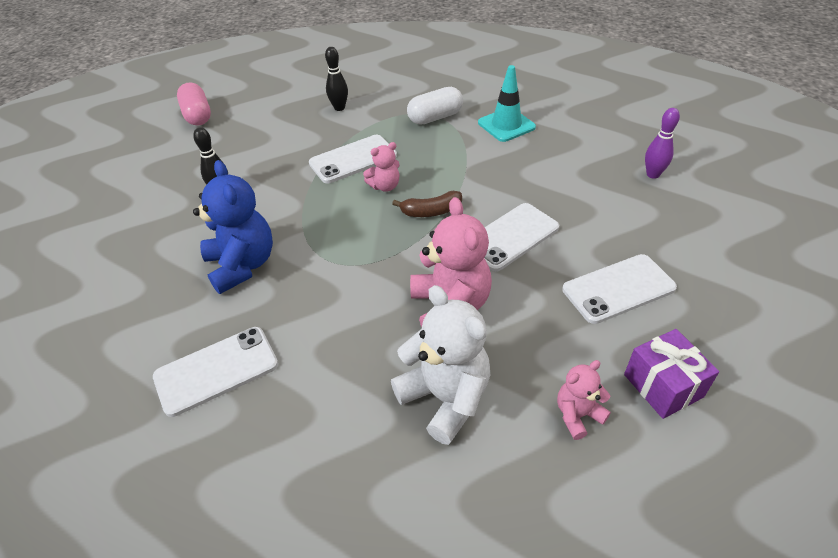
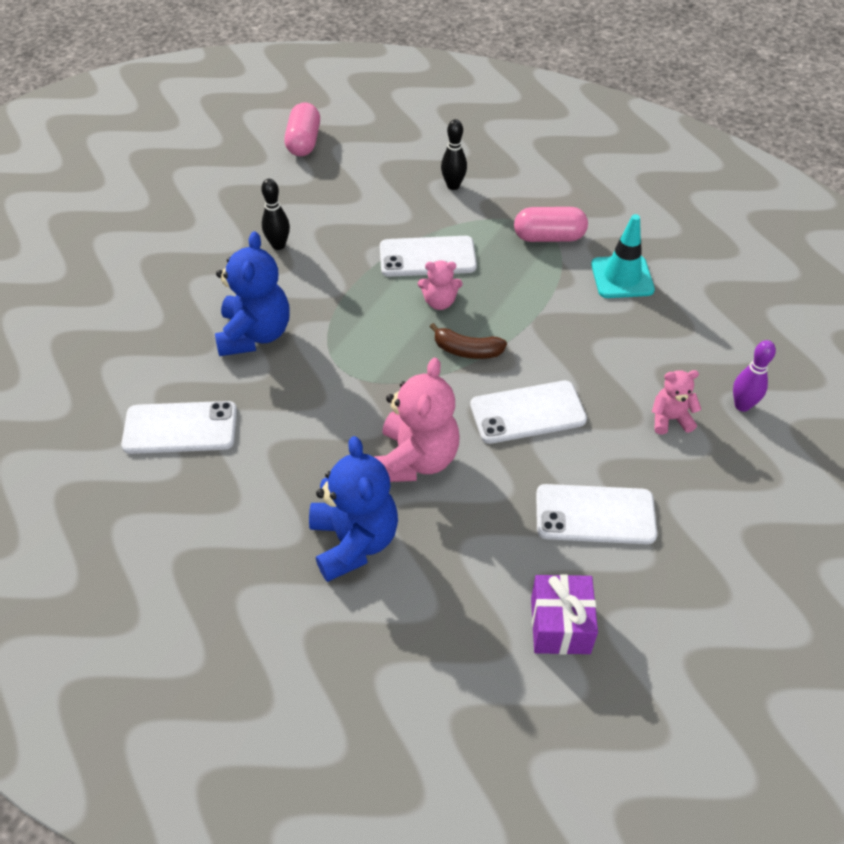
camera: 25 degrees right, 5 degrees up
(435, 117) = (549, 237): white capsule -> pink capsule
(445, 398) = (354, 542): white teddy bear -> blue teddy bear
(577, 415) = (459, 612): pink teddy bear -> pink teddy bear (670, 419)

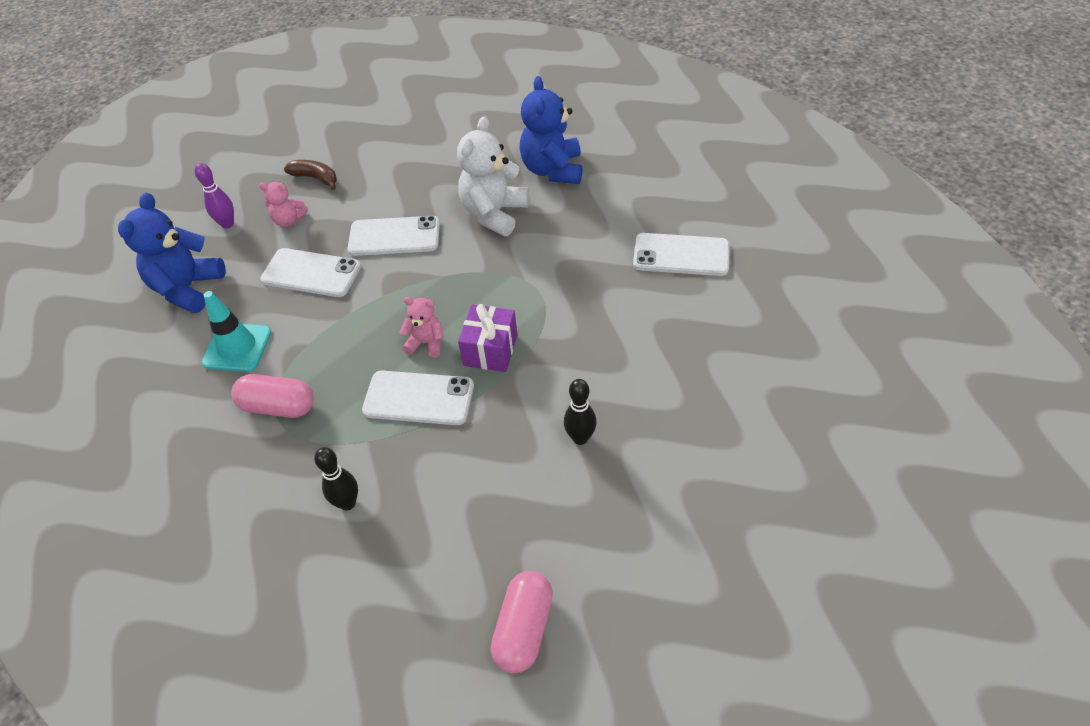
camera: 165 degrees left, 0 degrees up
(255, 334) = (613, 331): blue teddy bear -> blue teddy bear (188, 288)
(416, 459) = (494, 213): pink teddy bear -> white teddy bear
(467, 350) = (420, 292): brown banana -> brown banana (315, 178)
(560, 625) = (437, 120): purple gift -> purple gift (490, 350)
(595, 515) = (383, 169): white phone -> white phone (311, 273)

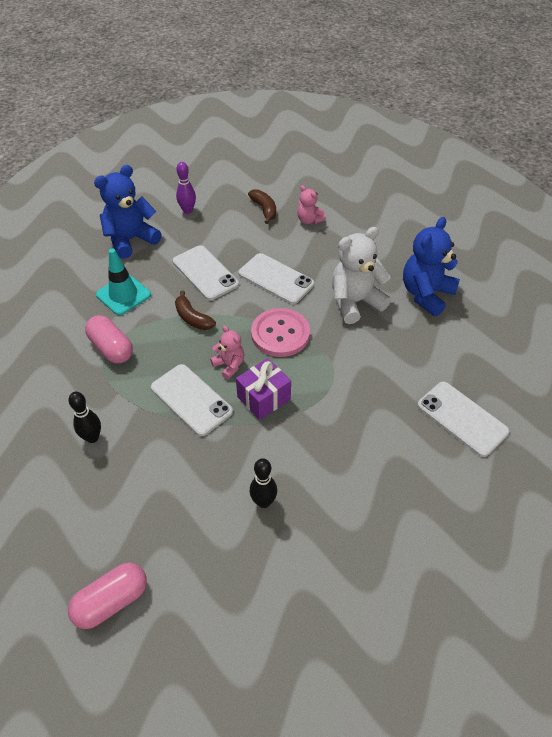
camera: 35 degrees right, 0 degrees up
(289, 220) = (223, 229): pink teddy bear -> pink teddy bear (309, 220)
(341, 323) = (192, 318): none -> brown banana
(449, 284) = (280, 334): none -> pink button

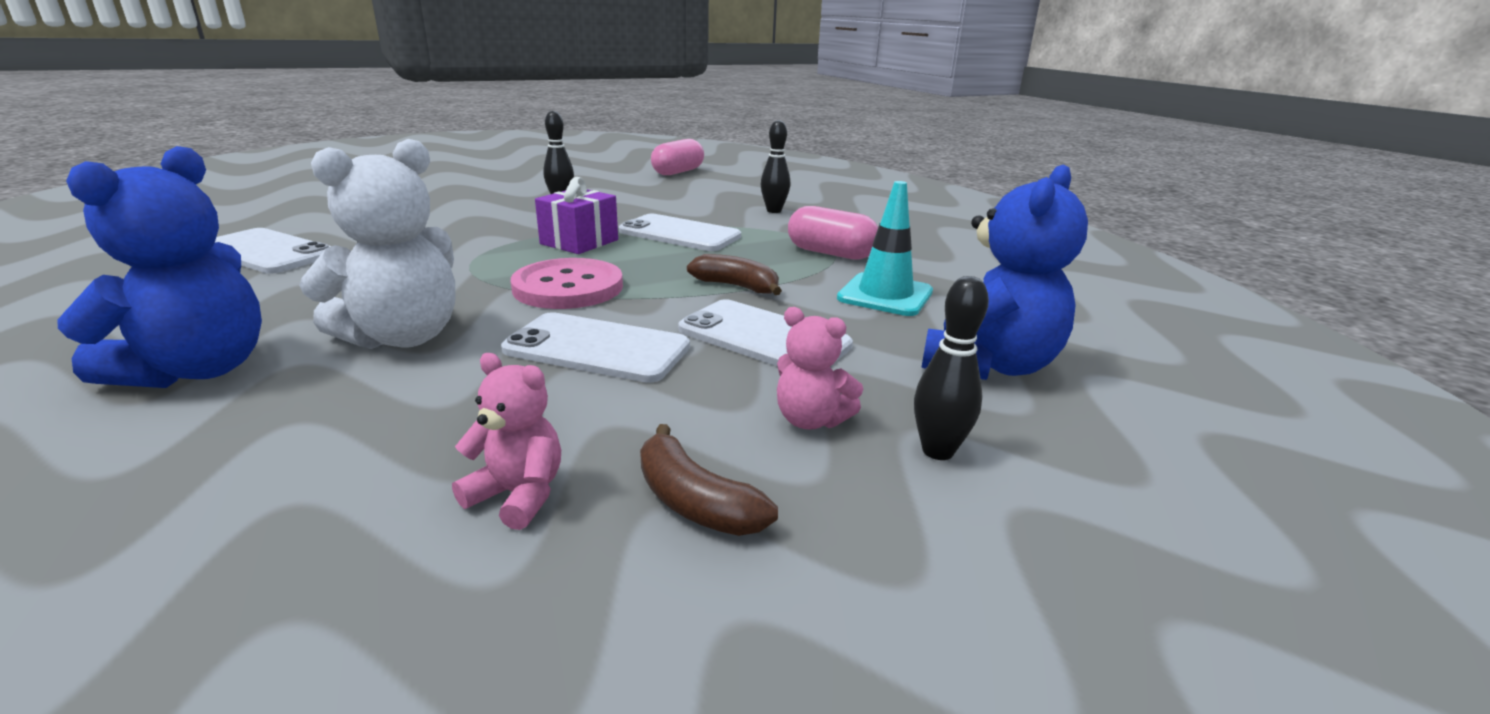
camera: 160 degrees right, 25 degrees down
(188, 211) = (937, 451): purple bowling pin -> black bowling pin
(229, 365) = (643, 257): pink teddy bear -> pink teddy bear (810, 420)

